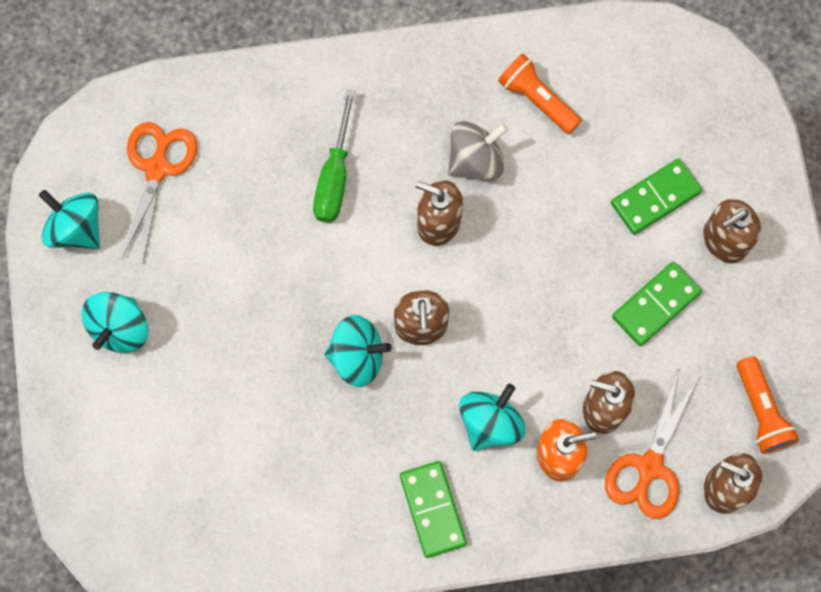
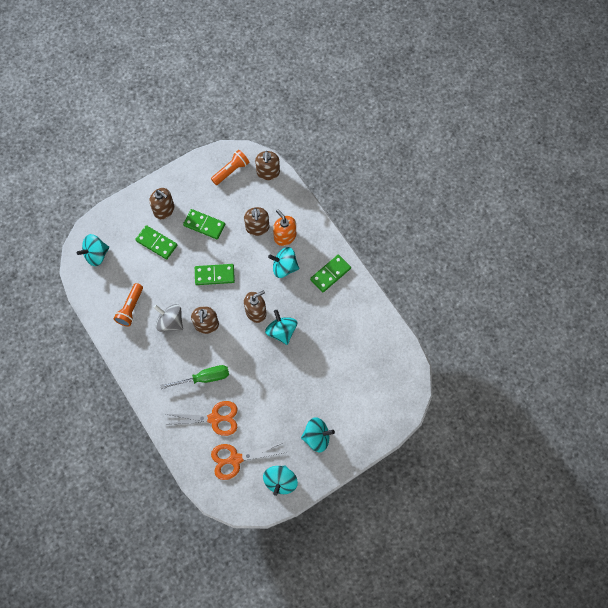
camera: 115 degrees left, 5 degrees down
(535, 279) = (214, 275): none -> green domino
(649, 467) = (273, 202): orange scissors -> orange scissors (215, 418)
(678, 78) = (96, 255): none -> turquoise spinning top

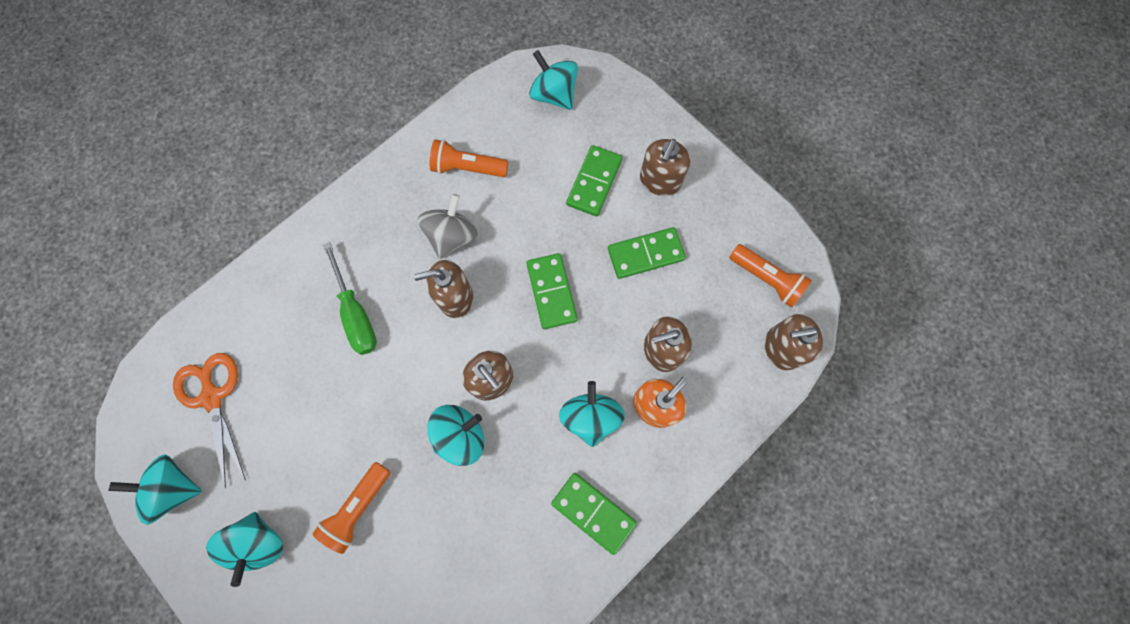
camera: 80 degrees right, 5 degrees up
(204, 225) = (645, 254): green domino -> green domino turned 60 degrees clockwise
(215, 418) = (284, 347): orange scissors -> none
(308, 386) = (358, 507): none -> orange flashlight

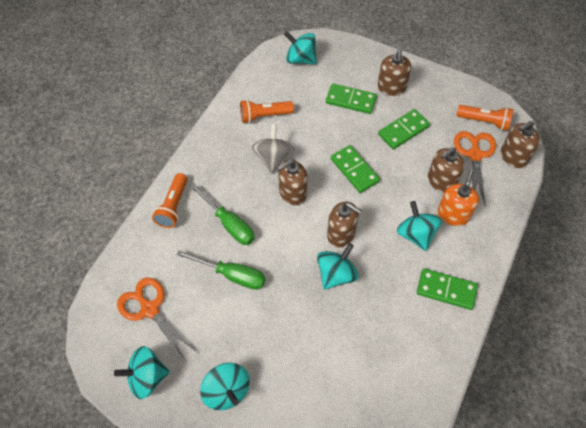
camera: 20 degrees left, 15 degrees down
(330, 387) = (232, 275): none -> green screwdriver
(358, 507) = (287, 343): orange flashlight -> orange flashlight (173, 206)
(594, 182) = (350, 100): green domino -> green domino turned 75 degrees counterclockwise
(728, 326) = (475, 155): none -> orange scissors

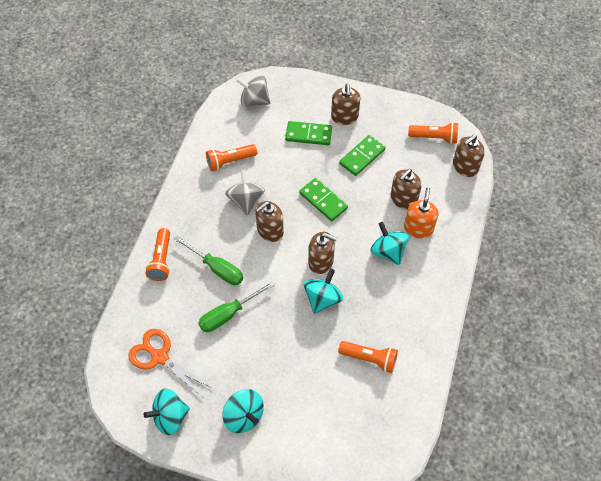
camera: 10 degrees left, 0 degrees up
(232, 275) = (228, 314): green screwdriver -> green screwdriver turned 135 degrees clockwise
(300, 59) = (254, 101): turquoise spinning top -> grey spinning top
(377, 350) = (369, 359): none -> orange flashlight
(446, 290) = (422, 297): green domino -> none
(475, 155) = (430, 170): orange scissors -> none

